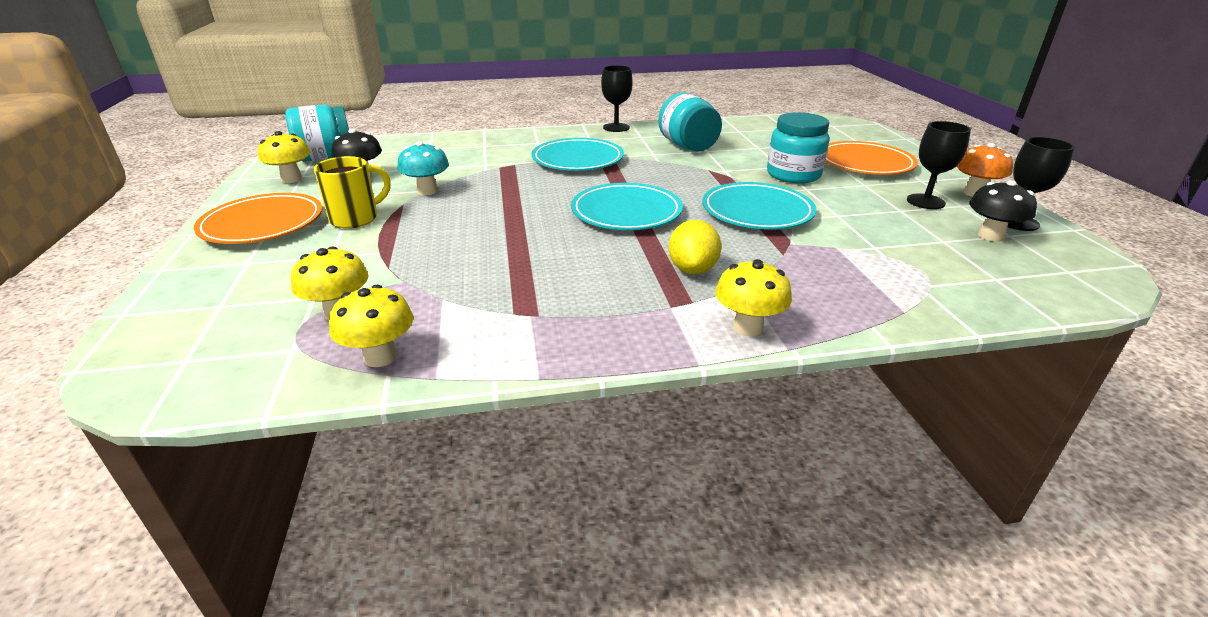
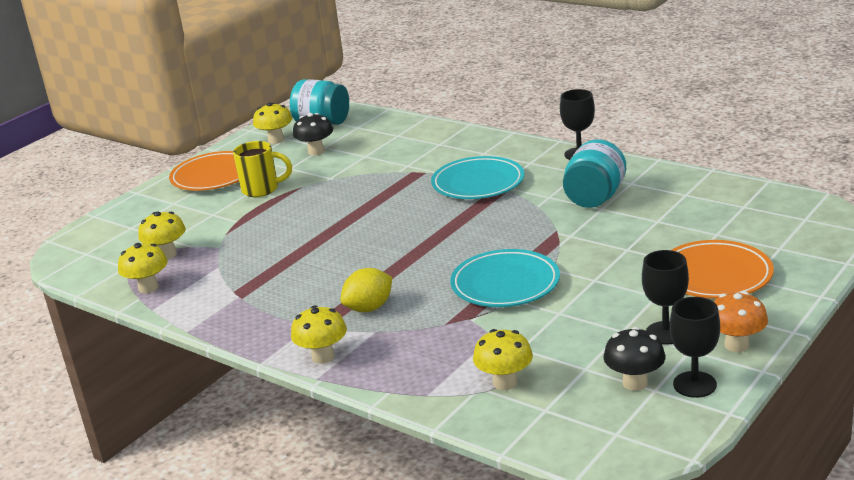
camera: 50 degrees right, 5 degrees down
(427, 191) = (332, 180): turquoise mushroom -> none
(626, 212) = (416, 247): turquoise plate -> none
(793, 175) = (616, 262): turquoise jar -> none
(927, 274) = (505, 383): none -> yellow mushroom

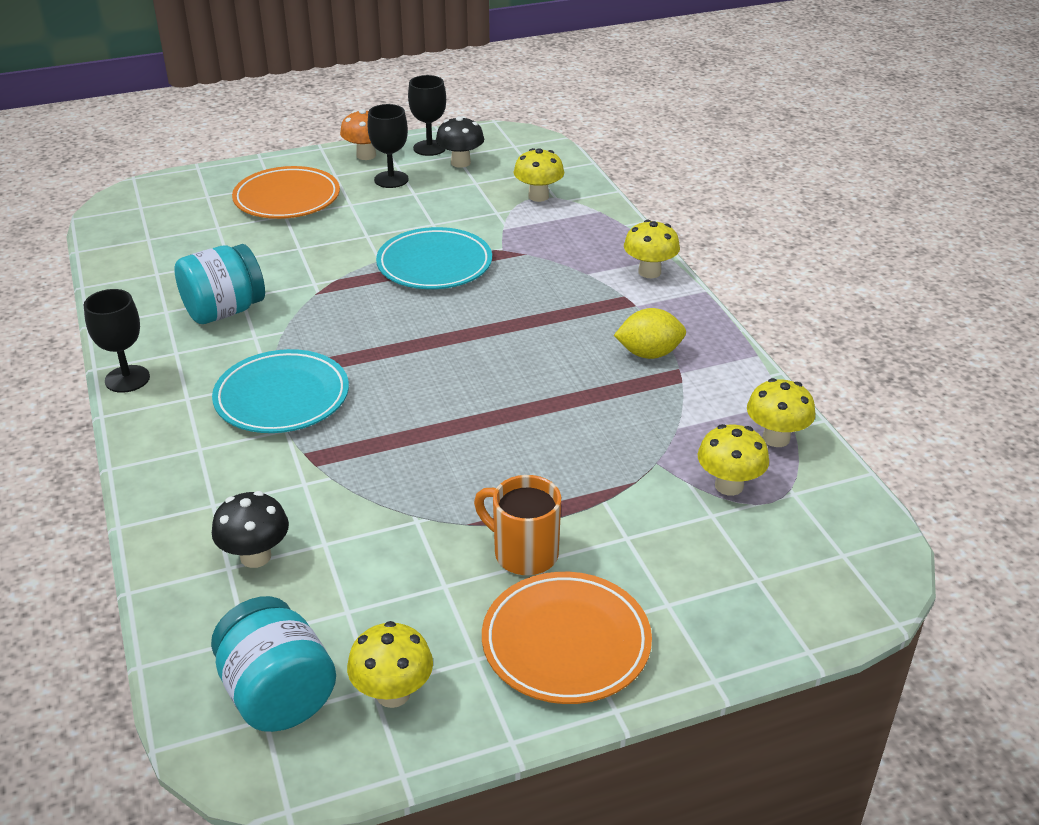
camera: 150 degrees left, 10 degrees up
(262, 189) = (523, 553): yellow mug -> orange mug
(316, 151) = (371, 605): black mushroom -> black mushroom (255, 556)
(369, 308) = (569, 297): yellow lemon -> yellow lemon (649, 354)

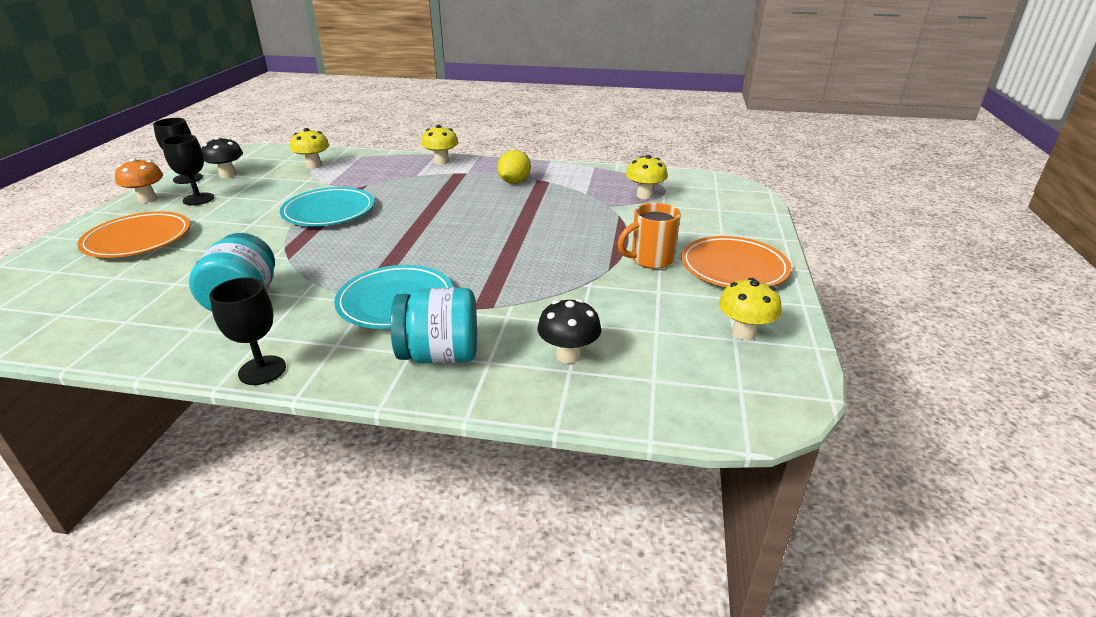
camera: 60 degrees left, 5 degrees down
(278, 695) = (720, 378): turquoise jar -> turquoise jar (440, 355)
(776, 438) = (619, 176): yellow mushroom -> none

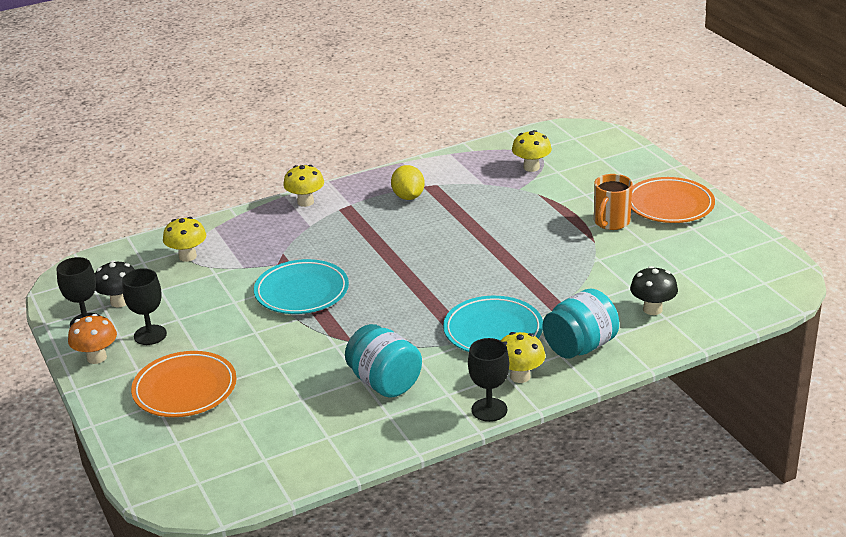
camera: 35 degrees left, 0 degrees up
(744, 333) = (728, 248): yellow mushroom -> yellow mushroom (520, 376)

